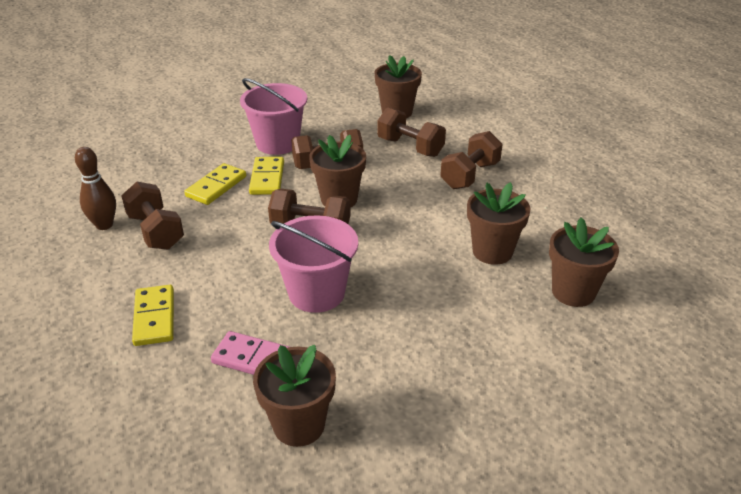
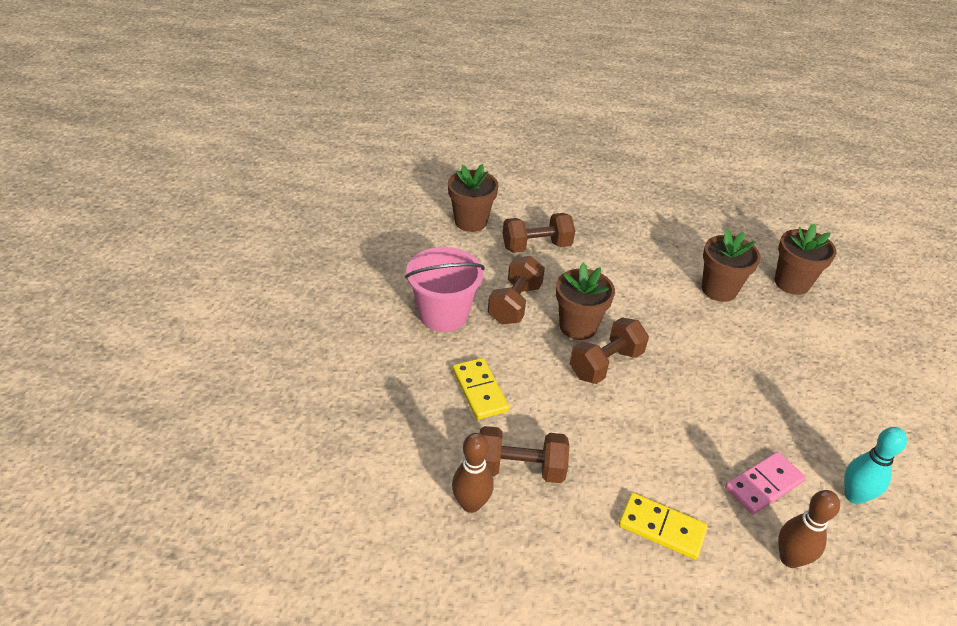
camera: 55 degrees left, 5 degrees up
(180, 402) = (790, 558): none -> brown bowling pin
(267, 178) = (499, 351): yellow domino -> none
(299, 425) = (854, 496): brown flower pot -> turquoise bowling pin
(316, 293) = (701, 407): pink bucket -> none
(470, 175) = (610, 242): brown dumbbell -> none

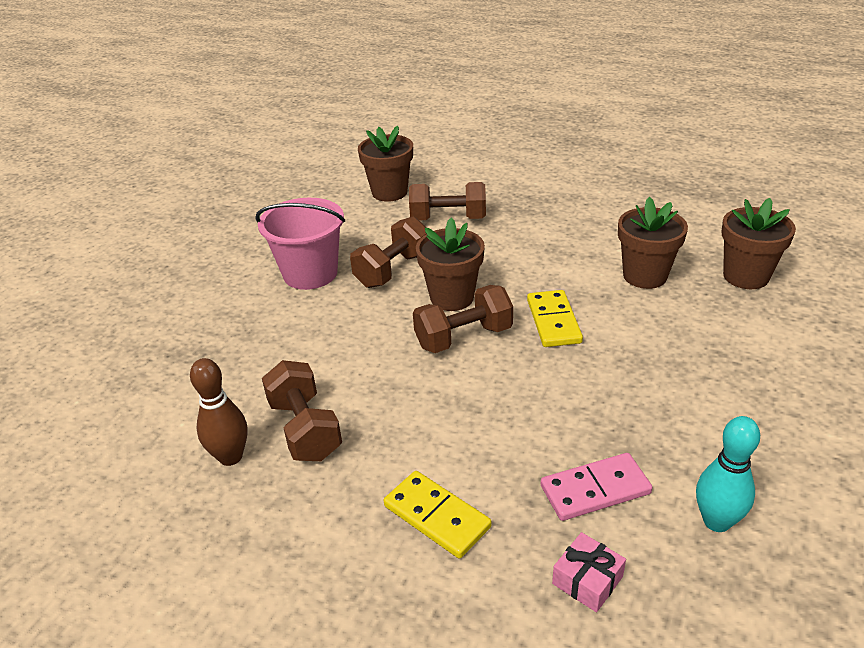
camera: 20 degrees right, 5 degrees down
(480, 390) = (306, 348): yellow domino -> yellow domino (553, 321)
(520, 468) = (305, 429): brown dumbbell -> brown dumbbell turned 45 degrees clockwise
(790, 558) = (587, 580): brown bowling pin -> pink gift

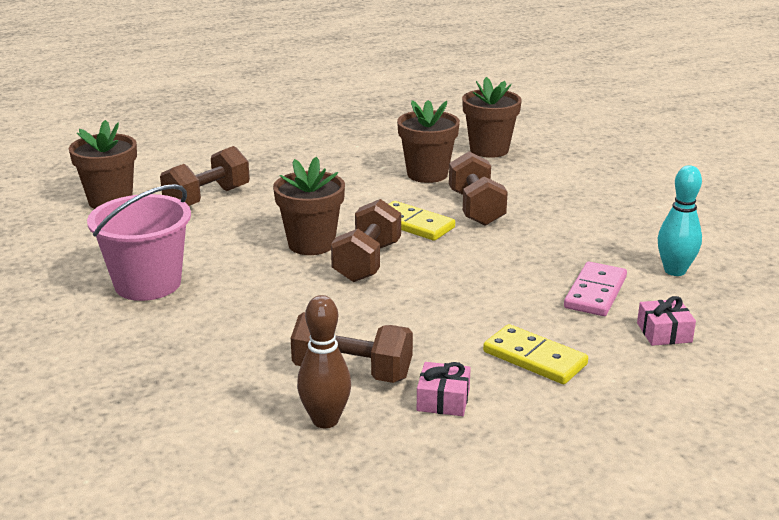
camera: 50 degrees left, 10 degrees down
(317, 500) = (443, 400): none -> pink gift
(393, 270) = (225, 249): brown dumbbell -> brown dumbbell (476, 208)
(437, 516) = (534, 358): yellow domino -> yellow domino turned 45 degrees clockwise

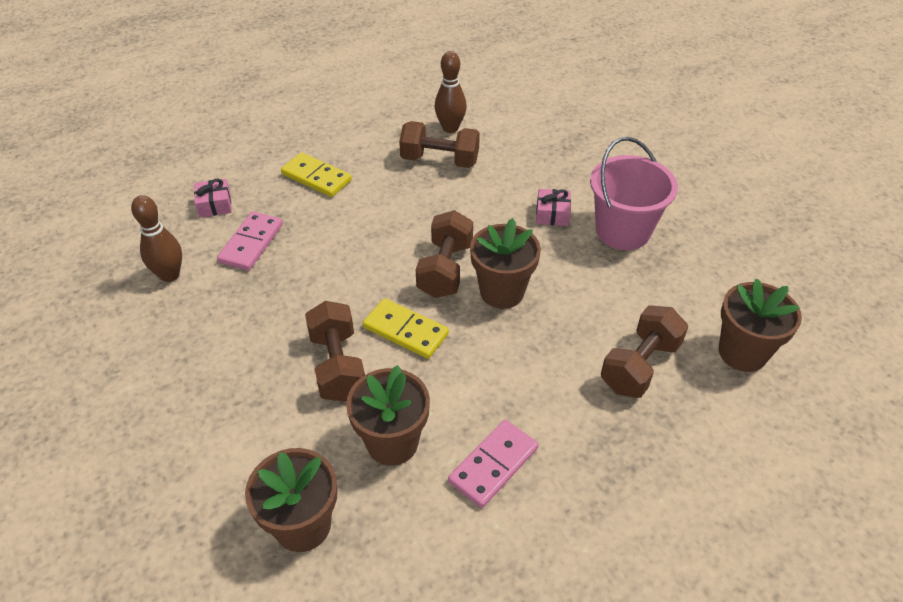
camera: 175 degrees right, 20 degrees up
(352, 164) = (493, 465): none -> pink domino
(443, 400) = (380, 144): pink gift -> pink gift (552, 214)
(675, 271) = (170, 275): turquoise bowling pin -> brown bowling pin

